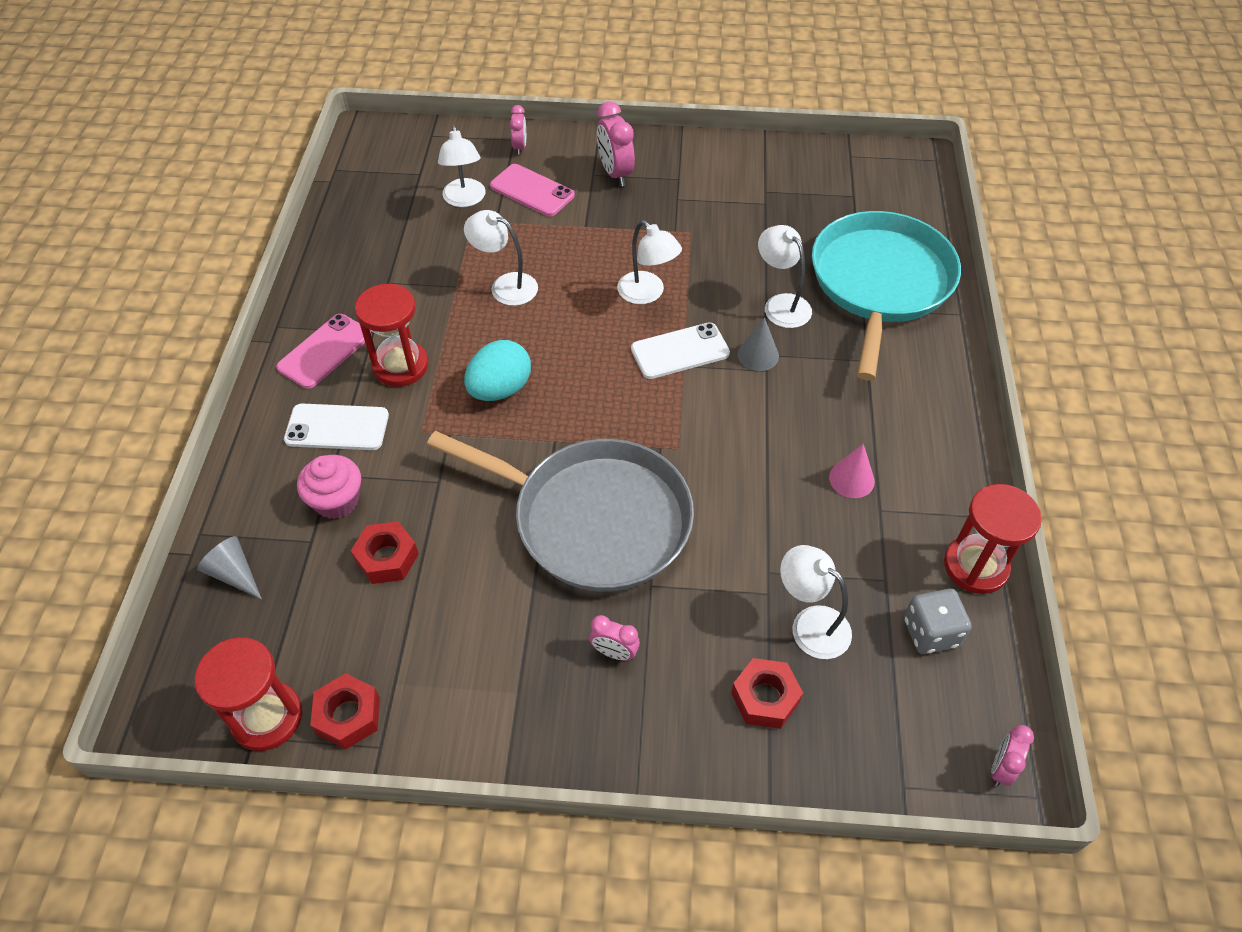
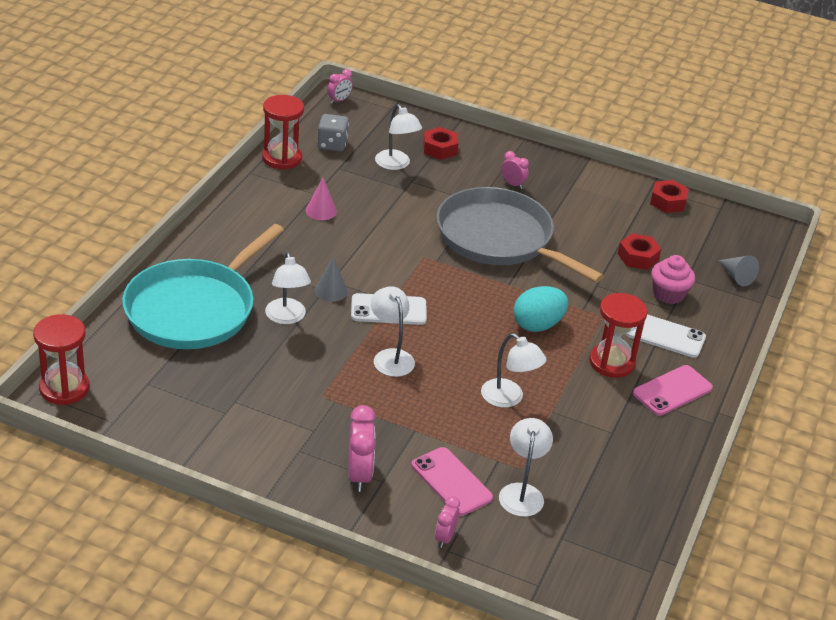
camera: 165 degrees left, 15 degrees down
(267, 717) = (713, 213): red hourglass -> red hourglass (64, 388)

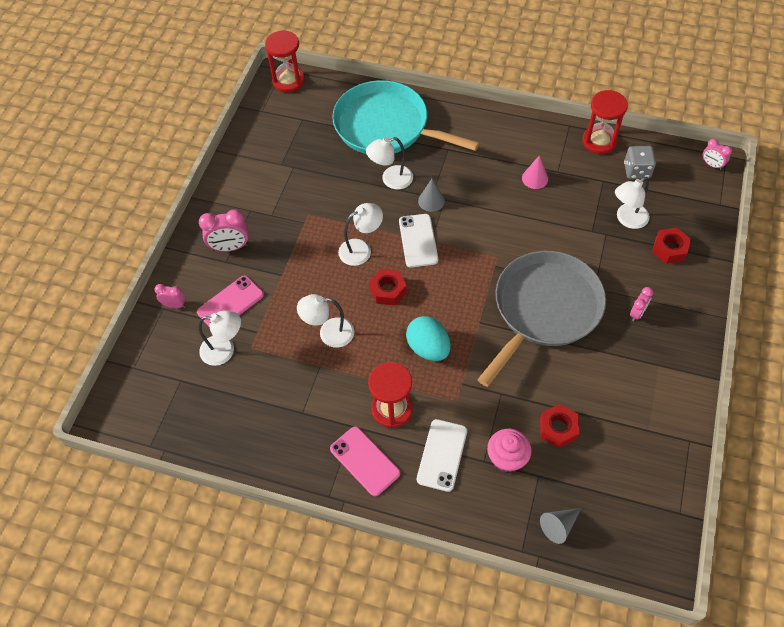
camera: 90 degrees right, 20 degrees up
(508, 398) = (329, 333): white lamp -> white lamp turned 45 degrees clockwise
(667, 202) = (668, 457): red nut -> red nut (388, 290)

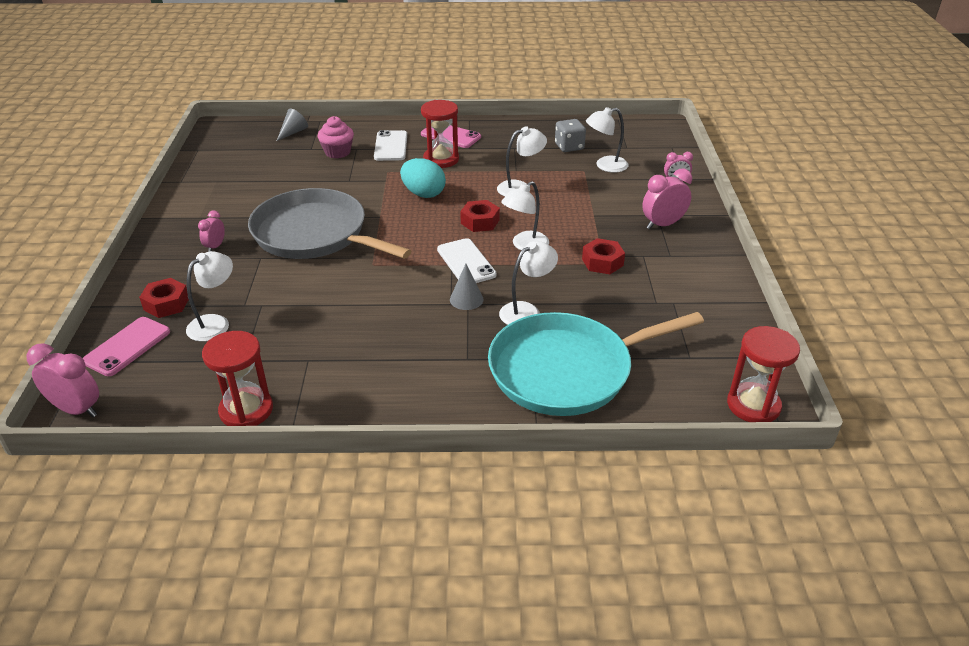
camera: 160 degrees right, 20 degrees down
(230, 303) = (626, 190): pink phone -> pink phone (127, 346)
(386, 126) = (567, 370): turquoise pan -> turquoise pan turned 150 degrees clockwise
(535, 178) = (339, 346): pink cone -> none
(544, 309) = (314, 234): grey pan -> grey pan turned 105 degrees clockwise
(558, 429) = (296, 170): red nut -> red nut (602, 262)
(637, 171) = (193, 381): grey dice -> grey dice (569, 147)
(711, 165) = (77, 409): pink clock -> pink clock, size x1.67

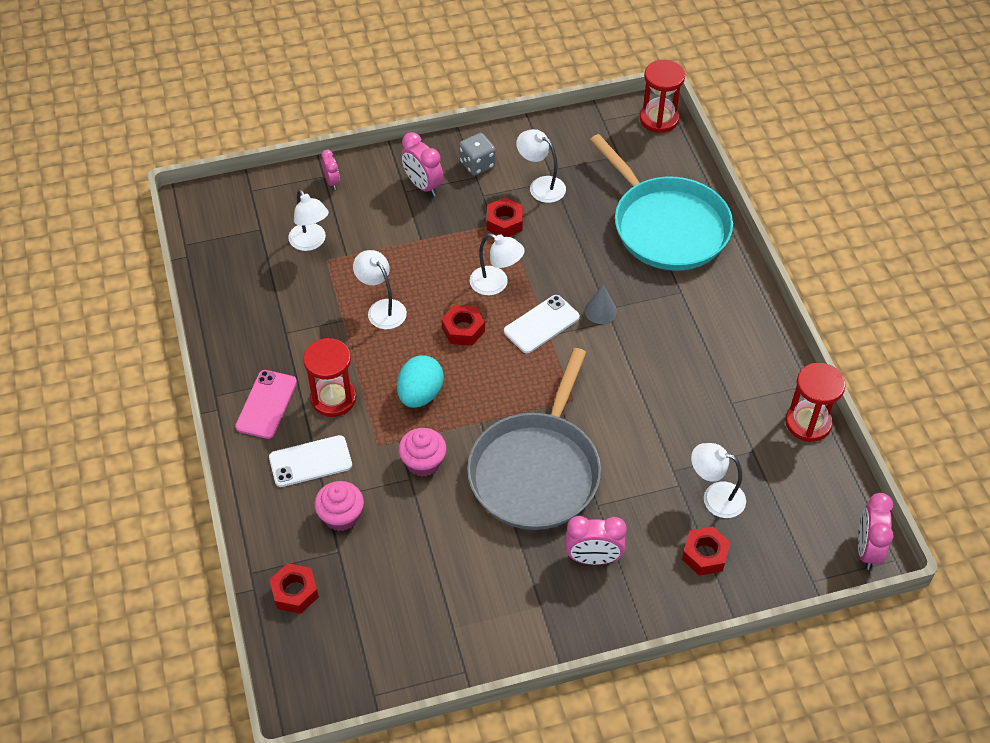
camera: 105 degrees left, 15 degrees up
(127, 346) = (777, 555): pink phone -> none
(215, 247) = (593, 558): pink clock -> pink clock, size x1.67
(293, 132) = (295, 592): grey cone -> red nut
(359, 187) = (423, 462): none -> pink cupcake
(526, 311) = (600, 264): white lamp -> white lamp (541, 186)
(569, 147) = (271, 281): grey dice -> grey dice (477, 164)

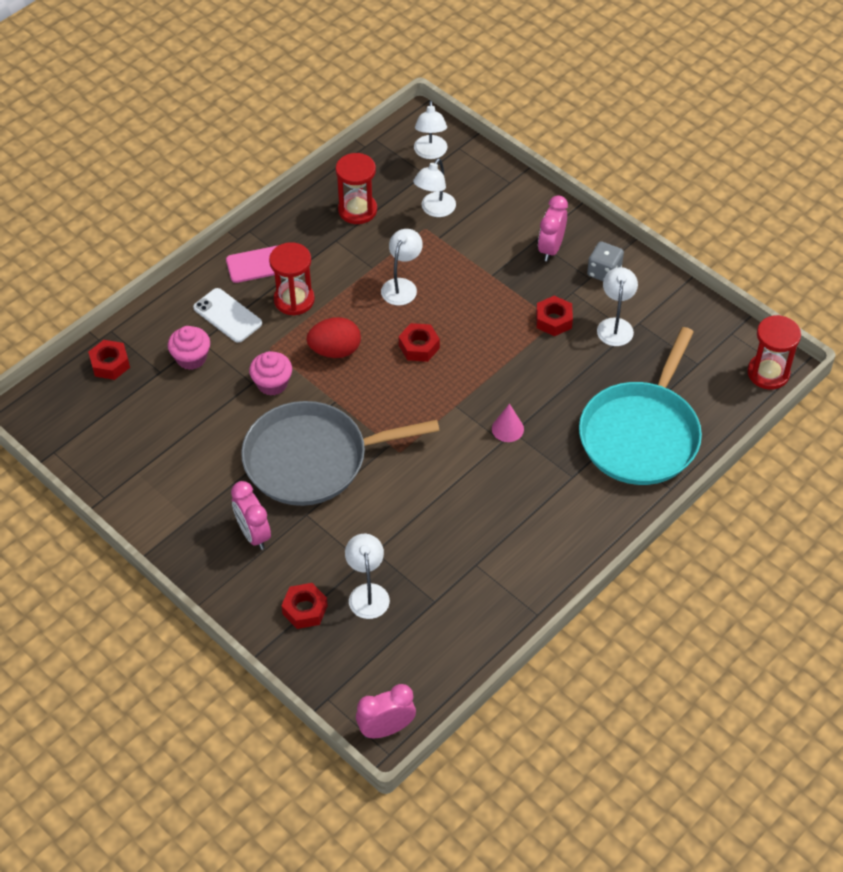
camera: 60 degrees right, 0 degrees up
(332, 182) = (507, 191): pink clock -> none
(420, 394) = (335, 350): turquoise egg -> red egg
(496, 284) = (482, 346): white lamp -> white lamp (430, 153)
(541, 324) = (463, 395): white phone -> none
(600, 311) = (507, 429): grey cone -> pink cone
(808, 423) = (494, 631): red hourglass -> red hourglass (357, 210)

